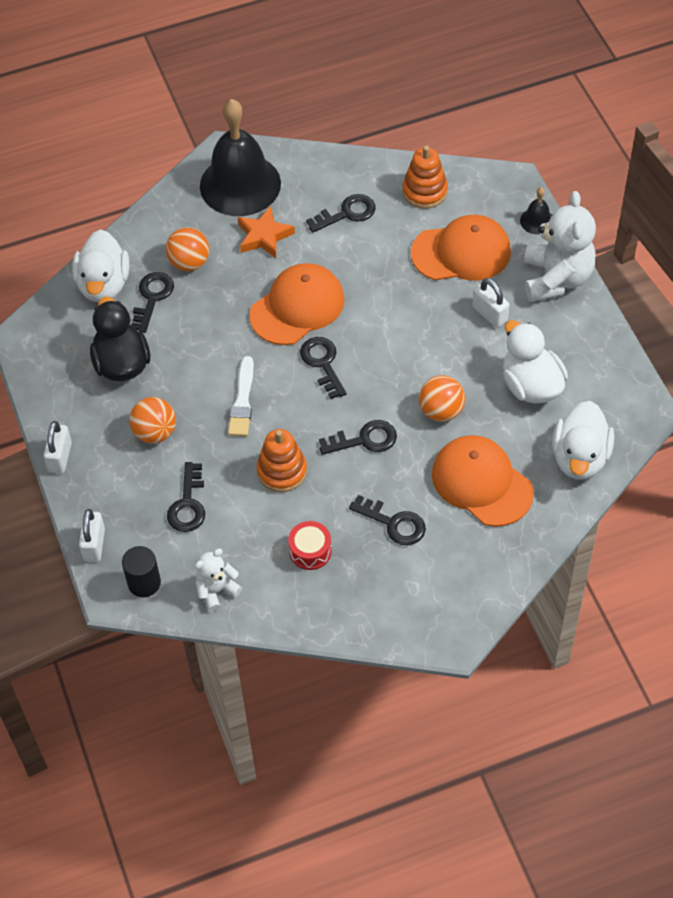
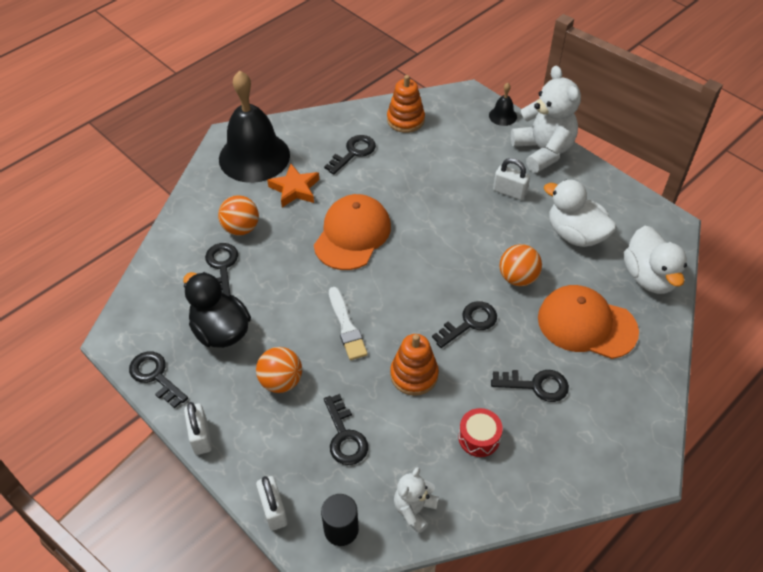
camera: 25 degrees left, 5 degrees down
(104, 284) = (172, 269): white duck -> none
(322, 363) = (398, 272): black key -> black key (155, 376)
(461, 252) = (460, 154): orange cap -> none

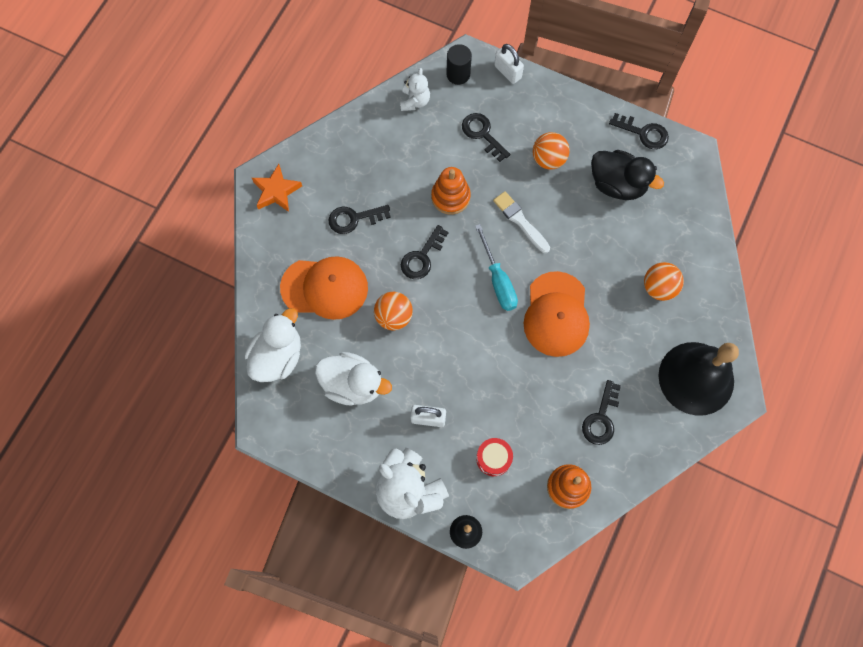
camera: 160 degrees right, 20 degrees up
(200, 436) = (583, 101): white padlock -> none
(222, 266) = (651, 243): black key -> none
(295, 189) = (635, 350): orange star -> orange star (276, 191)
(397, 279) = (498, 280): none -> turquoise screwdriver
(479, 438) = (386, 164): red drum -> red drum (493, 458)
(649, 277) = (278, 356): white duck -> white duck turned 60 degrees clockwise

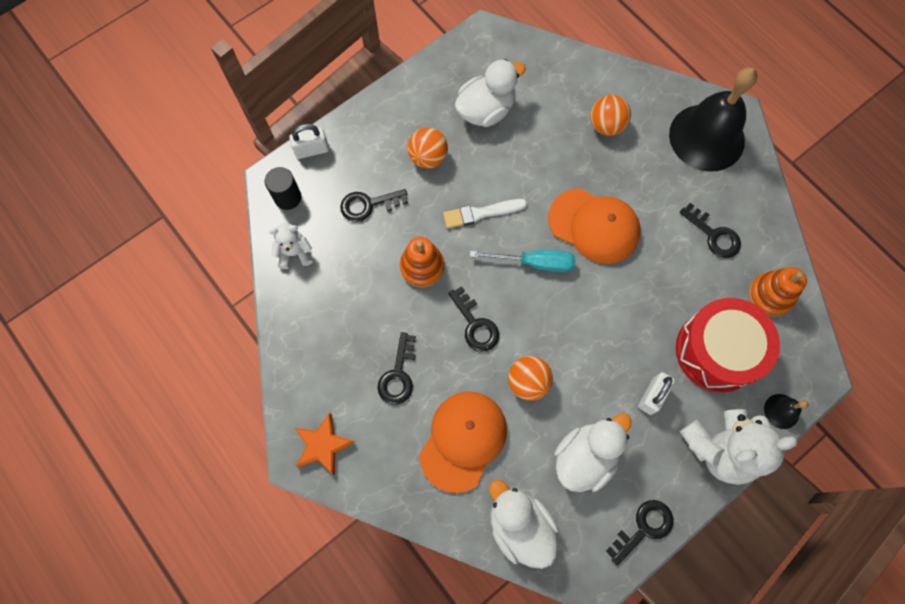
camera: 65 degrees left, 0 degrees up
(415, 101) = (295, 253): white teddy bear -> white teddy bear turned 45 degrees counterclockwise
(493, 458) = (717, 351): red drum -> red drum, size x2.21
(617, 184) = (486, 110): black duck -> white duck
(643, 133) = (444, 63): black key -> black key (644, 528)

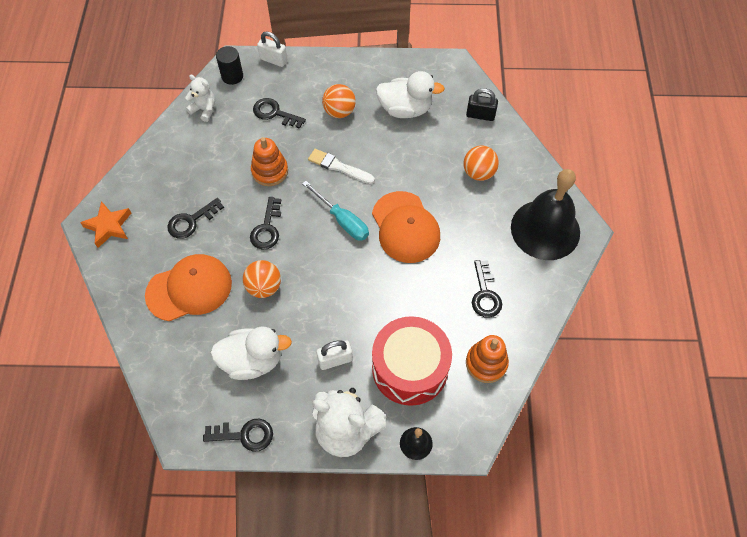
camera: 40 degrees right, 10 degrees down
(519, 526) = (170, 366): white duck -> none
(556, 68) = (480, 115): none -> black padlock

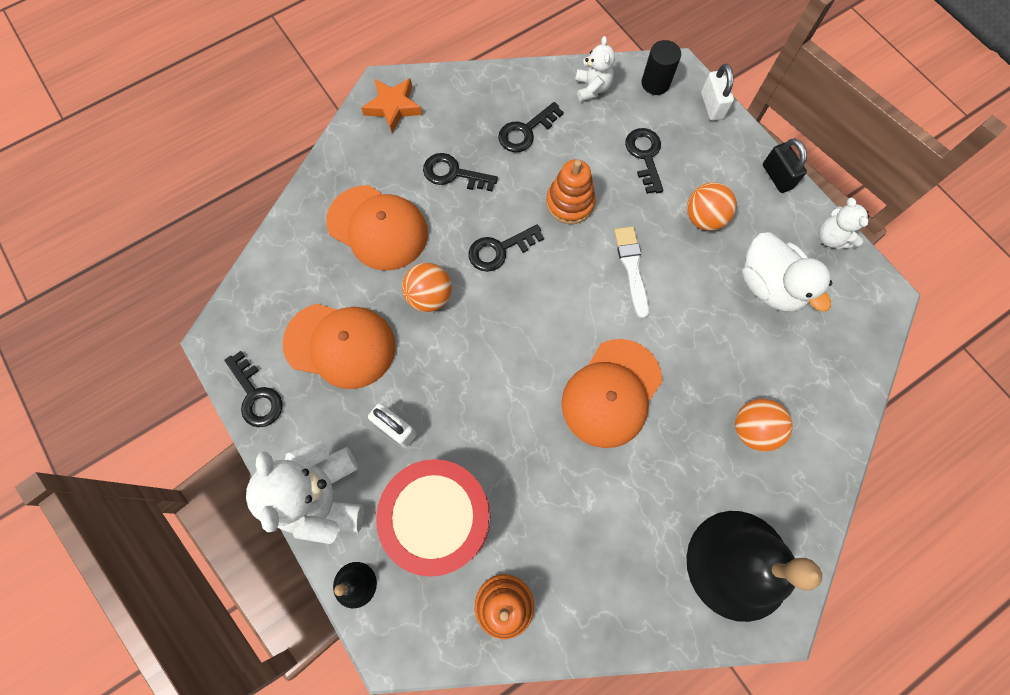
camera: 55 degrees right, 10 degrees up
(252, 360) = (340, 345): white duck -> orange cap
(342, 220) = (567, 319): turquoise screwdriver -> none
(402, 62) = (831, 238): none -> white teddy bear
(480, 115) = (837, 377): black padlock -> black padlock (777, 176)
(485, 294) = (592, 545): black key -> black key (525, 131)

